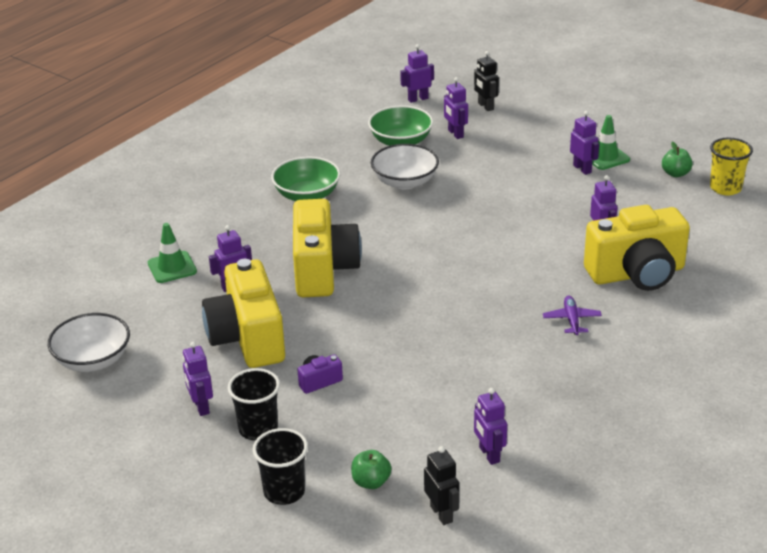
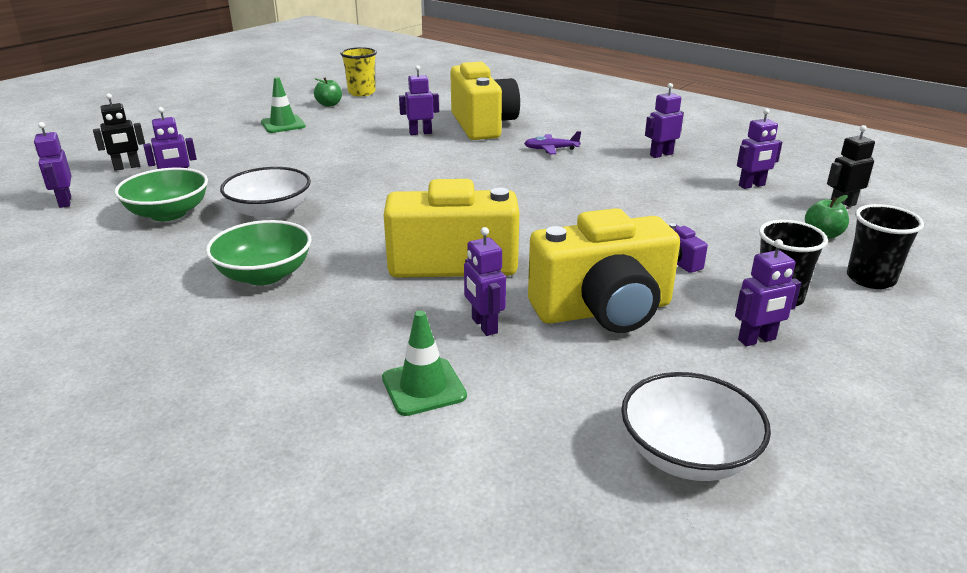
camera: 90 degrees left, 5 degrees down
(582, 169) = (299, 133): purple robot -> purple robot (661, 154)

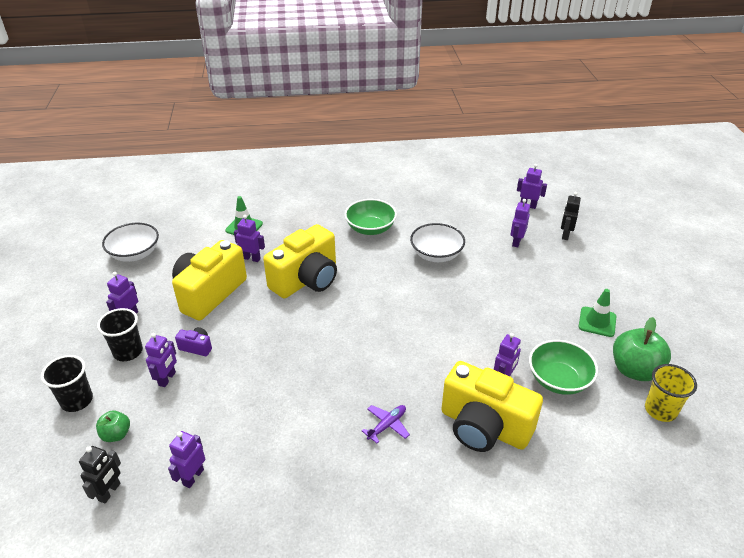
camera: 135 degrees right, 10 degrees up
(168, 213) = (474, 227): green bowl -> green bowl (558, 380)
(329, 104) = (634, 370): green apple -> green apple, size x1.85
(661, 154) = (298, 483): purple robot -> purple robot (167, 379)

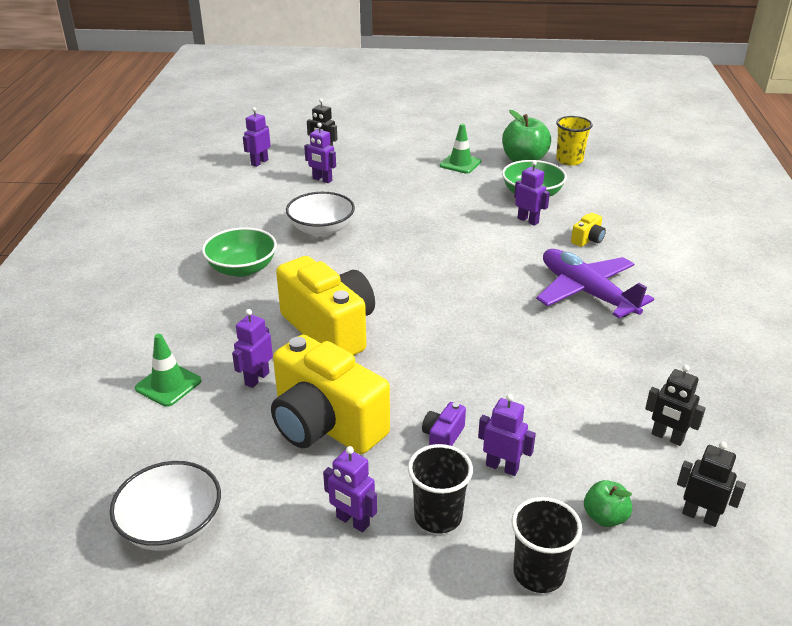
camera: 80 degrees left, 5 degrees down
(193, 477) = (667, 437): purple robot -> black robot
(387, 425) = (586, 292): purple plane -> purple plane, size x2.19
(484, 427) = (587, 239): yellow camera -> yellow camera, size x0.40

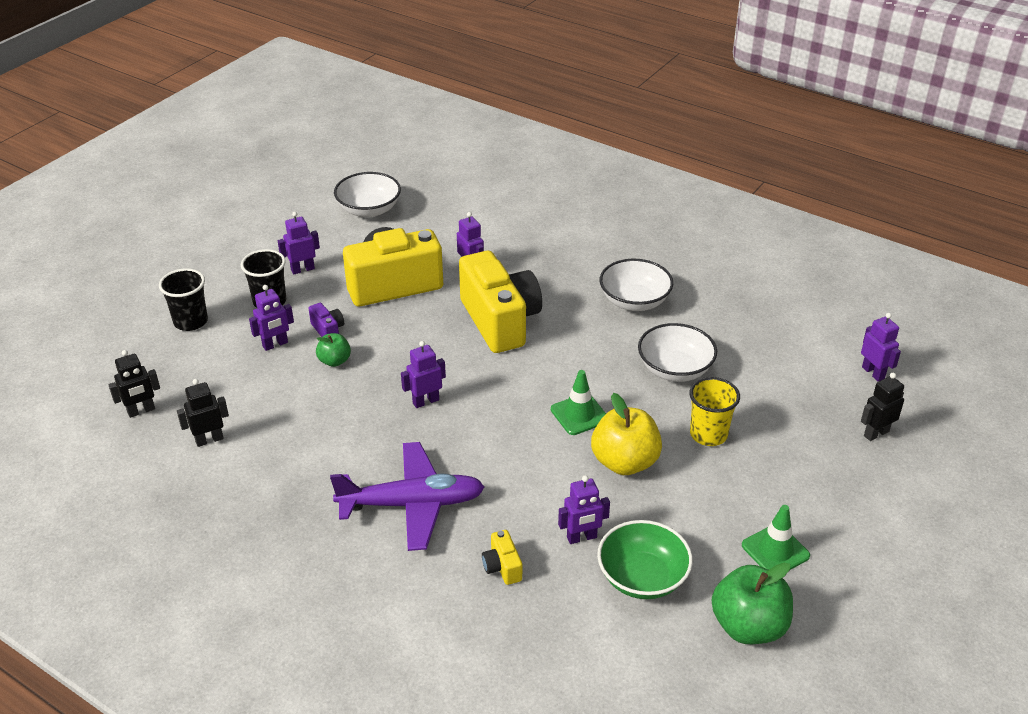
camera: 120 degrees right, 5 degrees up
(168, 385) = (500, 232): green traffic cone -> green traffic cone (579, 414)
(242, 268) = (634, 301): green bowl -> white bowl
(322, 180) = (796, 407): purple robot -> purple robot (425, 401)
(330, 329) = (500, 321): yellow camera -> yellow camera turned 105 degrees counterclockwise
(443, 224) = (624, 462): none -> yellow apple
(569, 160) = (720, 683): yellow cup -> yellow cup (708, 434)
(605, 517) = (190, 368): green apple -> green apple (334, 361)

